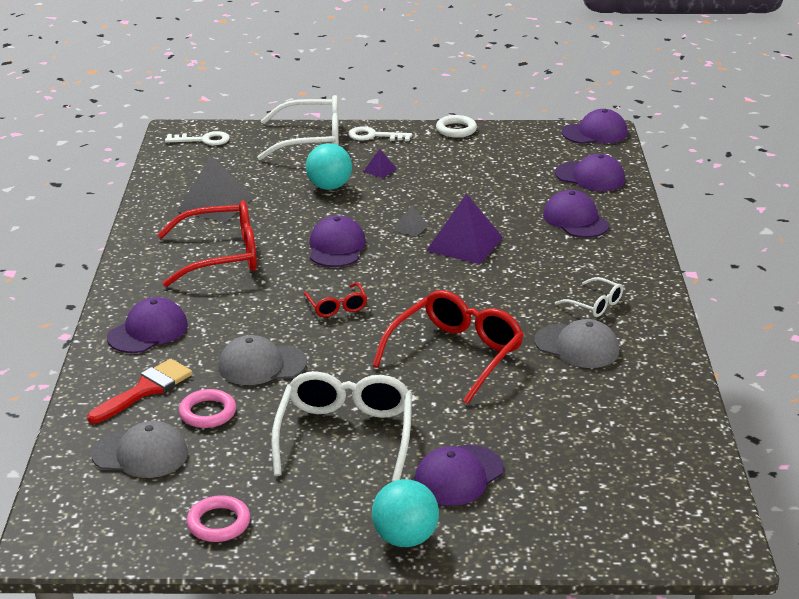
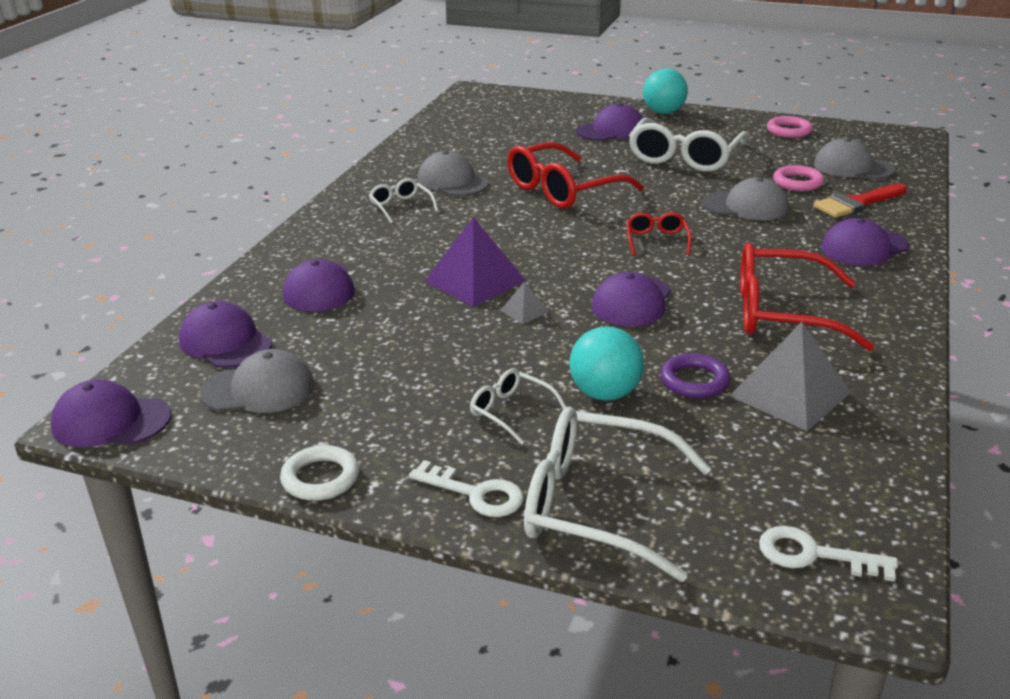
camera: 160 degrees left, 0 degrees up
(276, 202) = (694, 381): none -> purple ring
(379, 170) = (511, 411): purple pyramid -> white glasses
(535, 158) = (258, 389): none -> grey cap

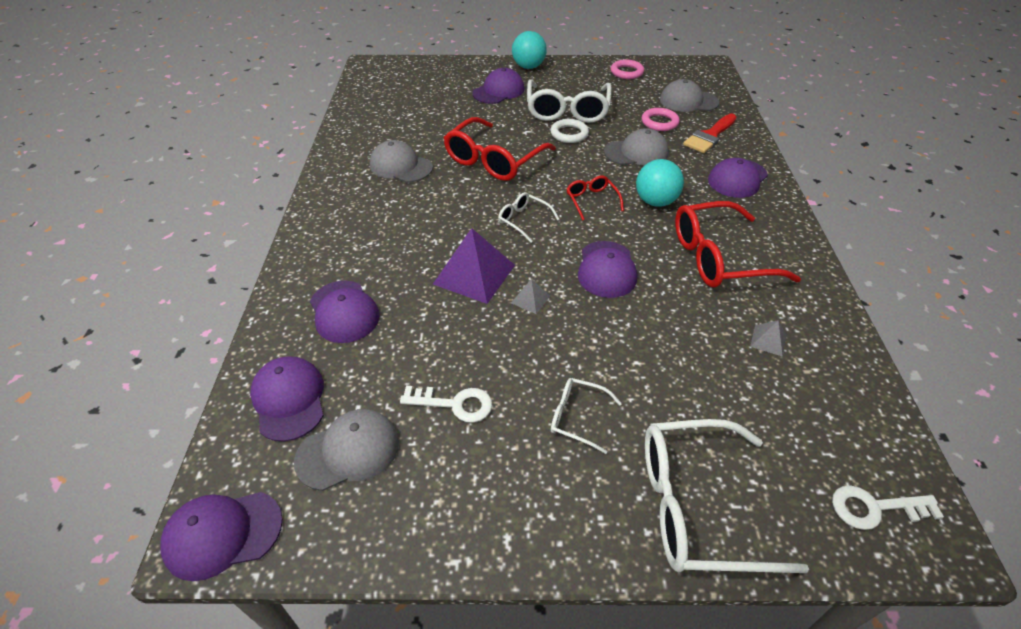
camera: 20 degrees left, 15 degrees up
(225, 342) = (289, 399): purple cap -> purple cap turned 45 degrees clockwise
(320, 478) = (457, 547): white ring -> white ring (569, 134)
(400, 207) = (371, 202): white glasses -> white glasses (523, 220)
(476, 494) = (597, 523): white key -> white key (455, 404)
(605, 394) = (638, 376): turquoise ball -> turquoise ball (655, 201)
(694, 381) = (696, 344): purple ring -> none
(790, 394) = (768, 340): grey pyramid -> grey pyramid, size x0.46

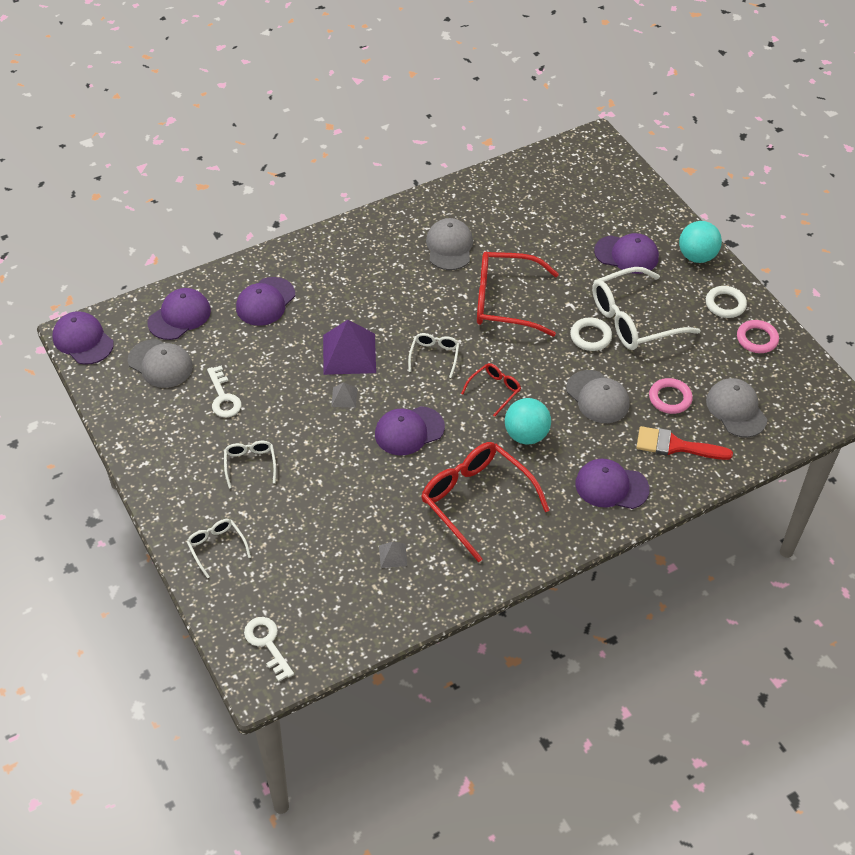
camera: 60 degrees right, 5 degrees up
(584, 72) = (725, 304): none -> white ring
(696, 506) = (216, 547): white glasses -> white glasses, size x0.49

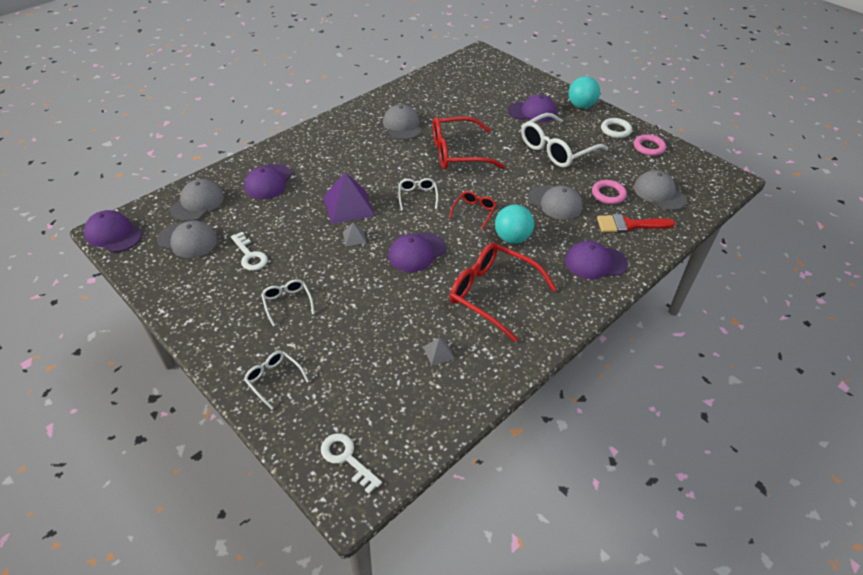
camera: 15 degrees left, 5 degrees down
(179, 316) = (197, 203): purple cap -> grey cap
(590, 337) = (531, 165): white ring -> none

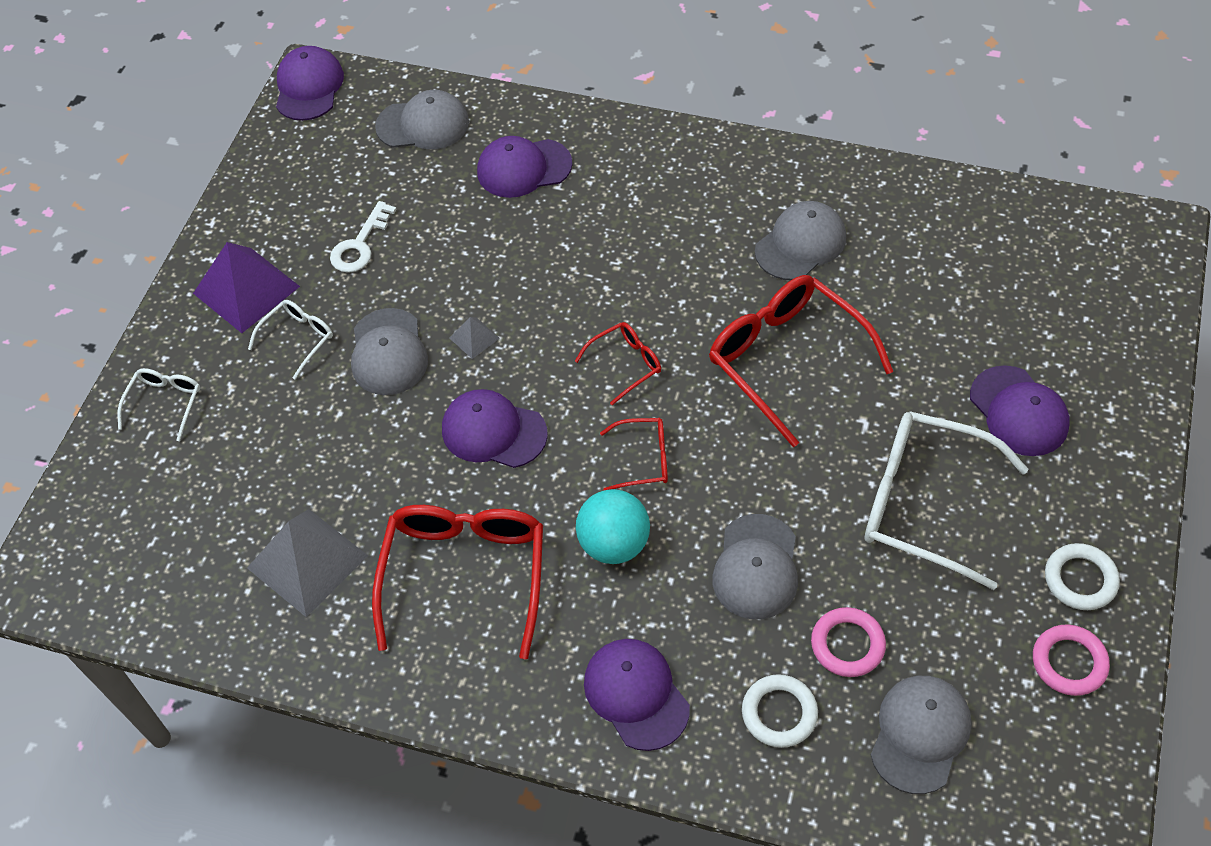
camera: 65 degrees right, 10 degrees up
(187, 240) = (346, 163): grey cap -> grey cap (388, 352)
(346, 458) = (85, 548): white key -> none
(348, 206) = (539, 291): purple pyramid -> purple pyramid (246, 289)
(417, 196) = (626, 364): white glasses -> red glasses
(438, 352) = (307, 561): grey pyramid -> grey pyramid, size x2.17
(581, 106) = (1117, 484): turquoise ball -> none
(629, 225) = (779, 713): red brush -> white ring

